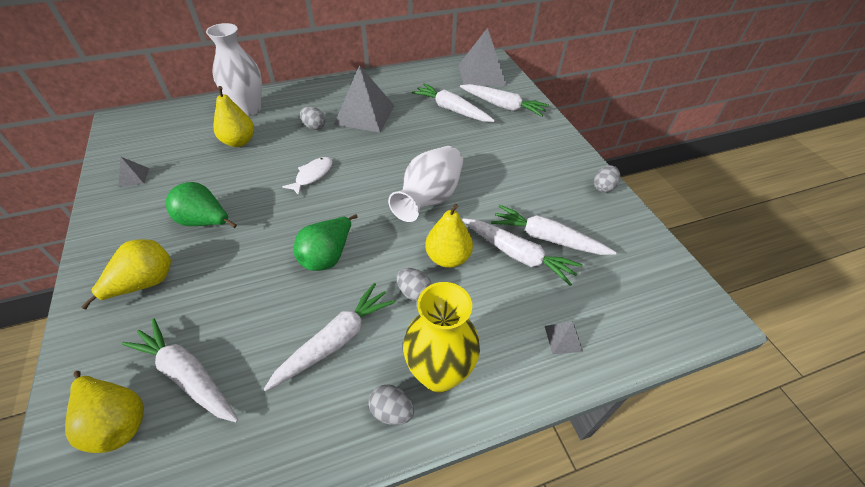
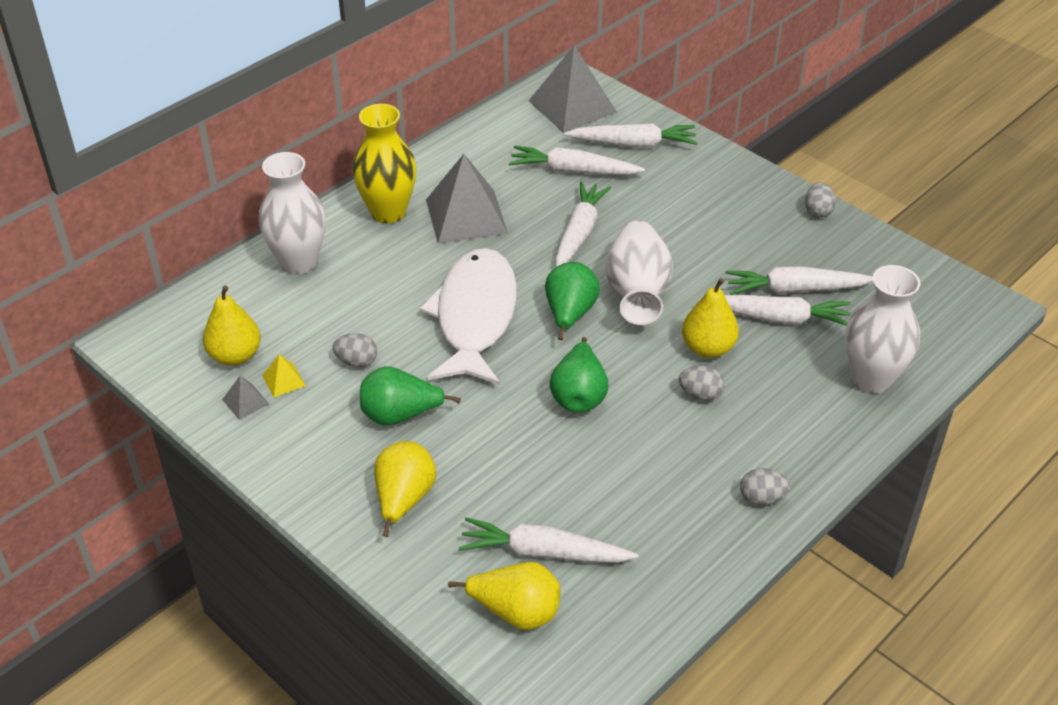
camera: 25 degrees left, 5 degrees down
(167, 172) = (283, 380): none -> yellow pyramid
(239, 142) = (335, 309): yellow pear -> yellow pear (235, 356)
(312, 175) = (475, 317): white fish -> white fish, size x2.32
(314, 126) = (415, 255): grey egg -> grey egg (357, 361)
(335, 341) = (660, 467): white carrot -> white carrot (579, 234)
(372, 196) = (569, 314): none -> green pear
(439, 373) = (780, 453): yellow vase -> yellow vase (388, 212)
(563, 338) = (871, 379): grey pyramid -> white vase

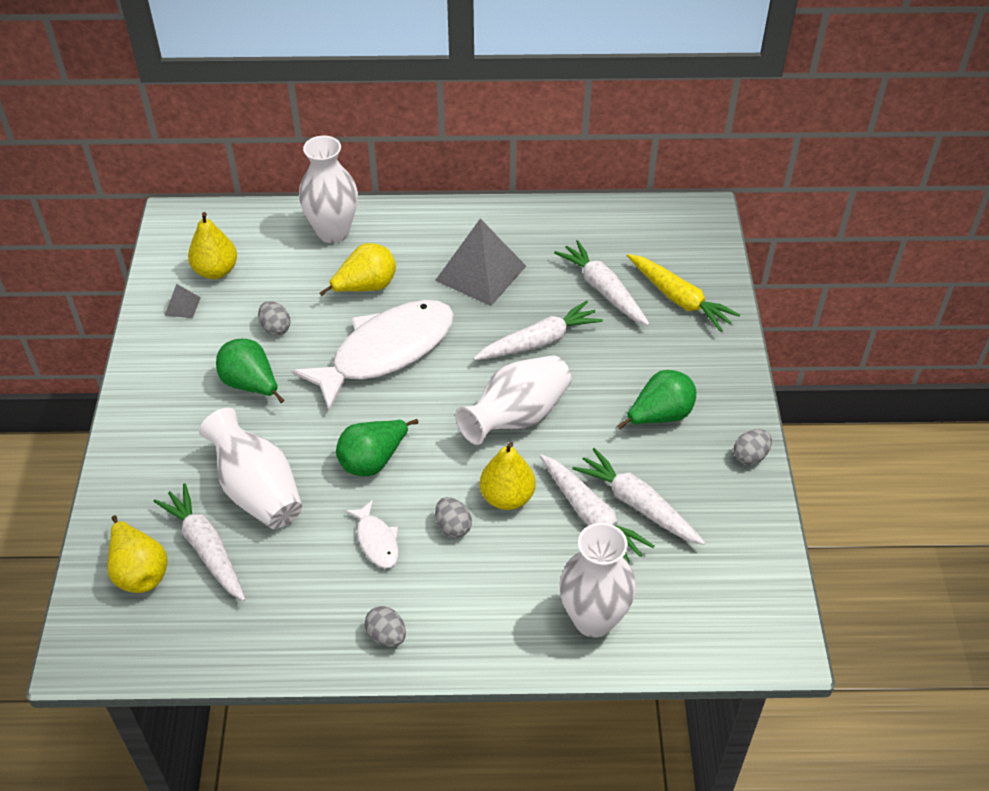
camera: 45 degrees right, 5 degrees up
(283, 380) = (220, 308): yellow pyramid -> none
(388, 212) = (434, 234): yellow vase -> none
(404, 499) = (179, 443): yellow pear -> yellow pear (366, 287)
(522, 482) = (257, 490): none -> white vase
(569, 314) = (448, 397): green pear -> green pear (659, 416)
(572, 106) = (675, 237): grey pyramid -> none
(633, 144) = (679, 299): white carrot -> yellow carrot
(662, 445) = (377, 541): none -> white fish

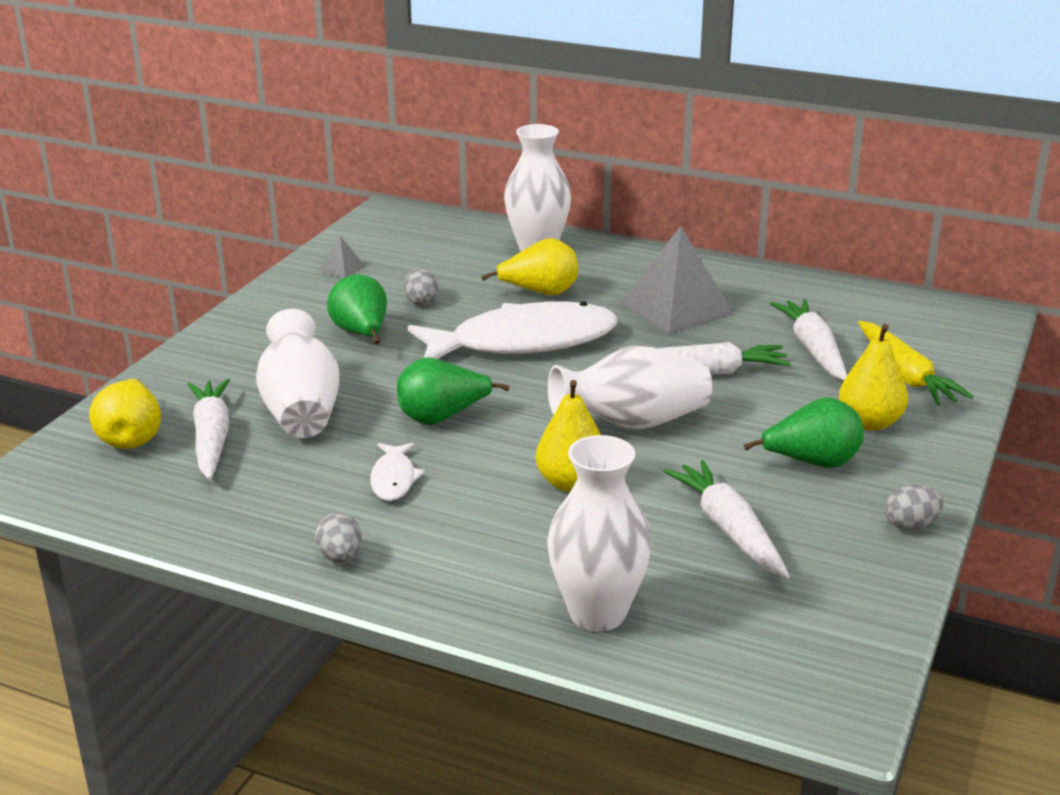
camera: 25 degrees right, 20 degrees down
(216, 271) = (396, 252): yellow pear -> yellow pear (869, 423)
(453, 526) = (489, 490): grey egg -> none
(591, 515) = (662, 523): white carrot -> none

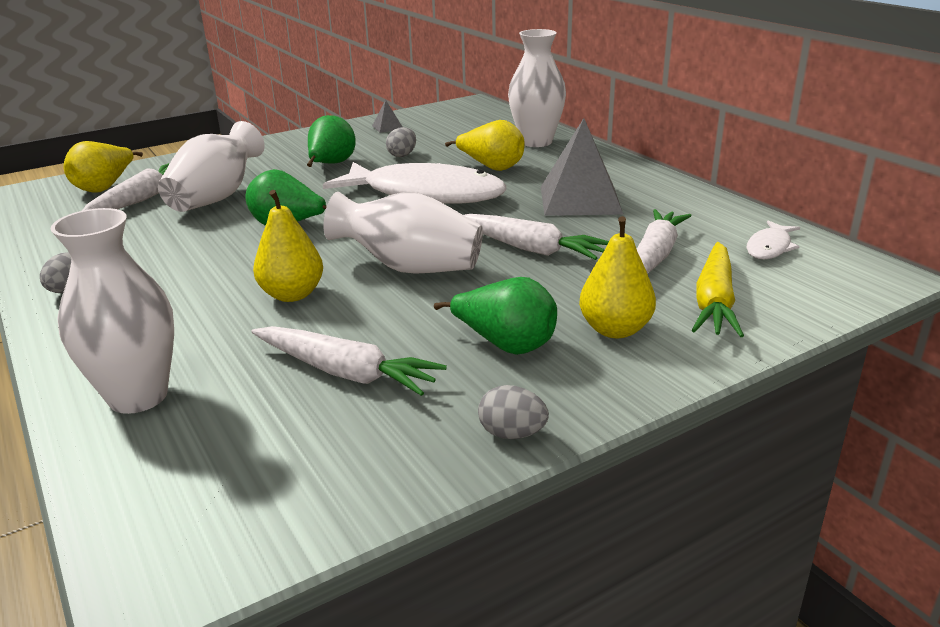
camera: 35 degrees right, 0 degrees up
(394, 479) = (189, 254): white fish -> white fish (770, 247)
(729, 529) = (345, 372): white carrot -> white carrot turned 105 degrees clockwise

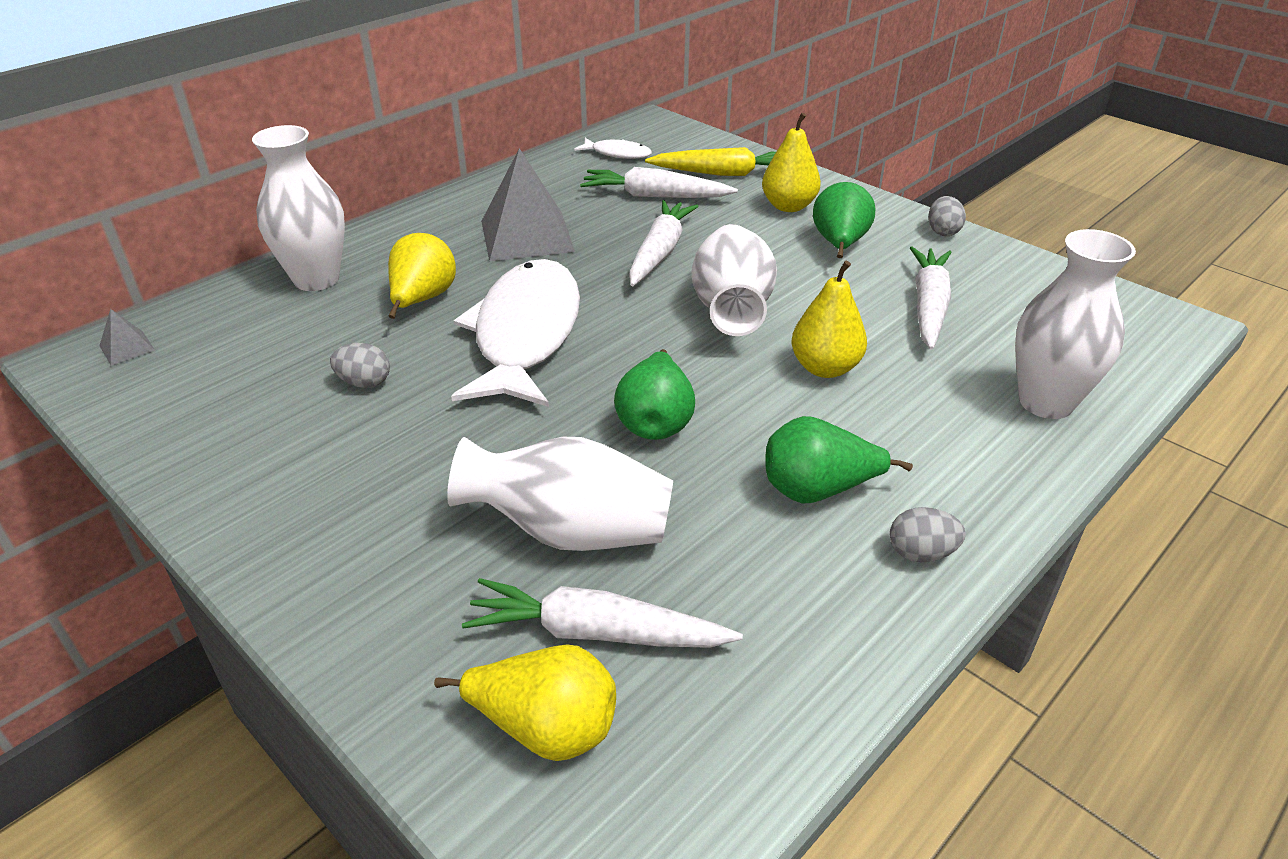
camera: 105 degrees left, 10 degrees up
(331, 165) = (410, 445): green pear -> green pear (817, 491)
(387, 127) = (203, 429): grey pyramid -> grey pyramid (127, 348)

